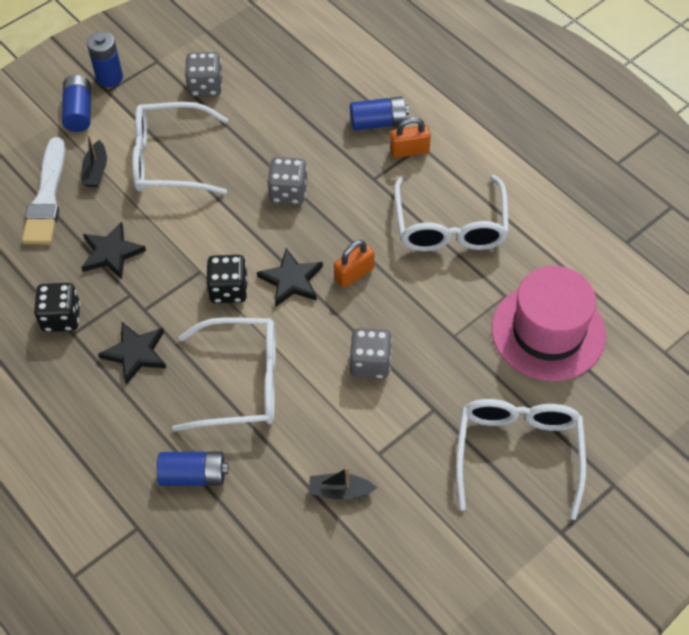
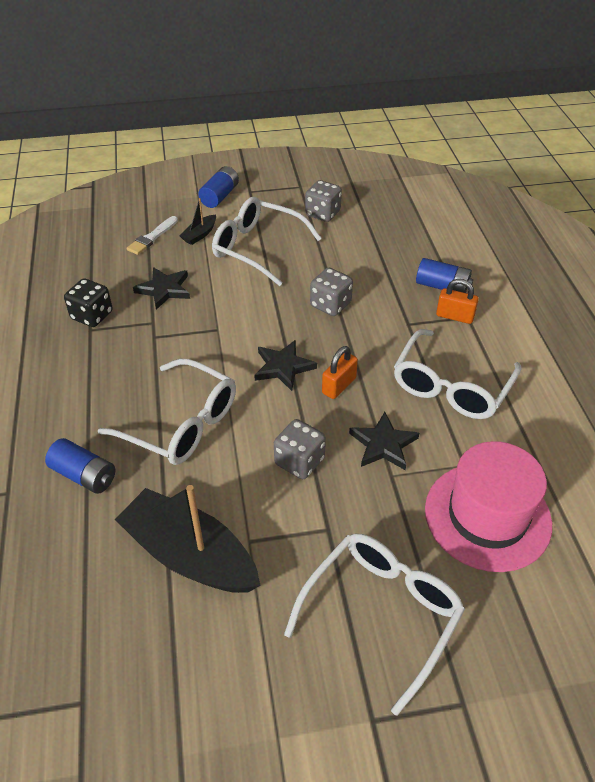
camera: 30 degrees right, 10 degrees down
(47, 197) = (152, 237): white brush -> white brush, size x0.61
(109, 77) = (258, 184): blue battery -> none
(135, 353) = (121, 364): black star -> black star (383, 444)
(229, 290) = (228, 351): black dice -> none
(340, 491) = (190, 555): black boat -> black boat, size x2.25
(354, 274) = (339, 385): orange padlock -> orange padlock turned 45 degrees counterclockwise

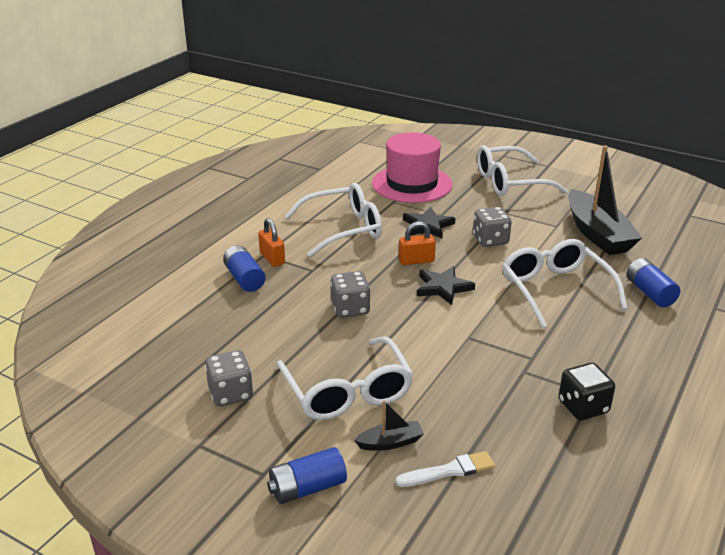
camera: 140 degrees left, 15 degrees down
(164, 289) = (487, 397): black star -> none

